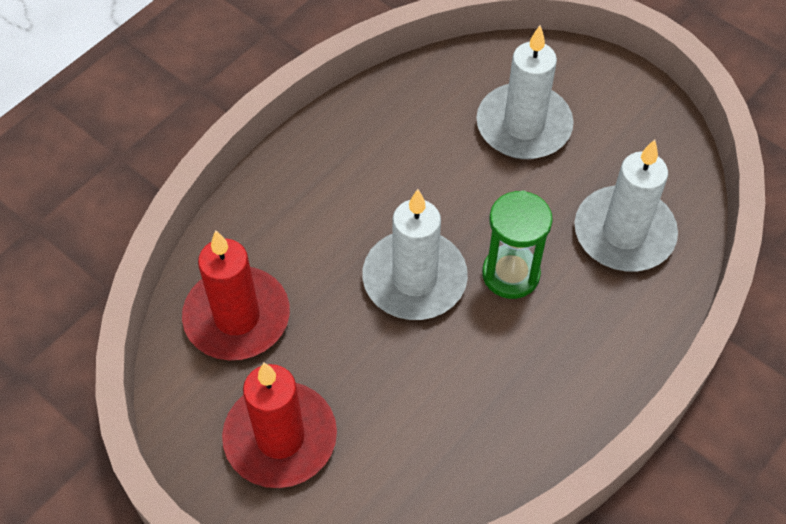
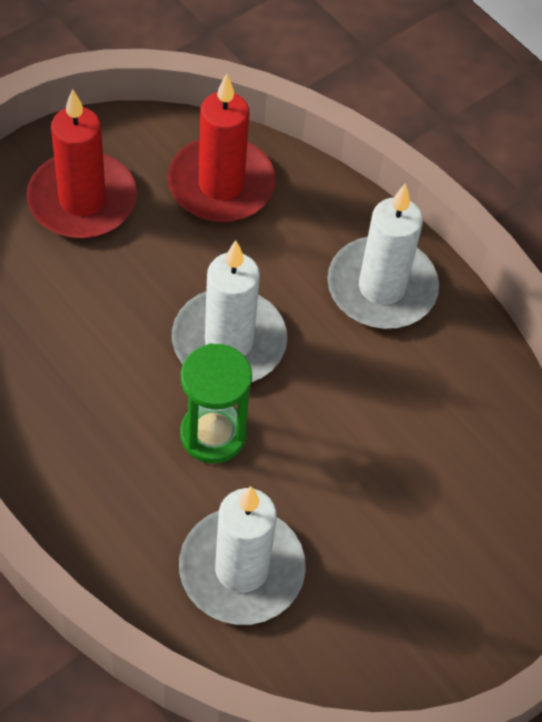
camera: 95 degrees right, 0 degrees up
(523, 126) = (421, 500): white candle -> white candle (381, 287)

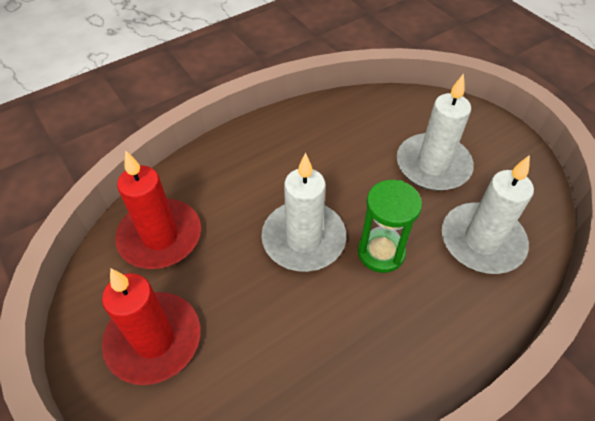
camera: 80 degrees left, 5 degrees down
(381, 287) = (265, 152): white candle -> white candle (433, 165)

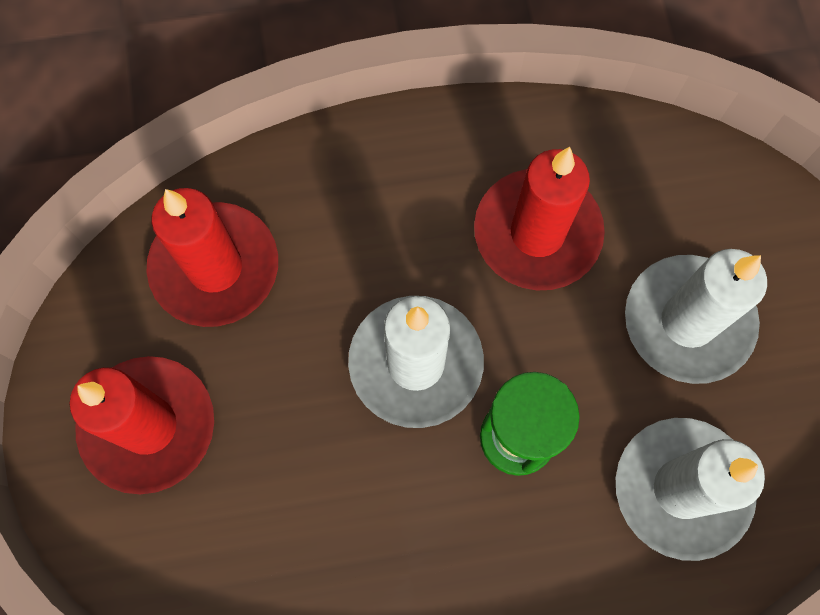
camera: 25 degrees right, 20 degrees up
(334, 155) = (537, 233): none -> red candle

